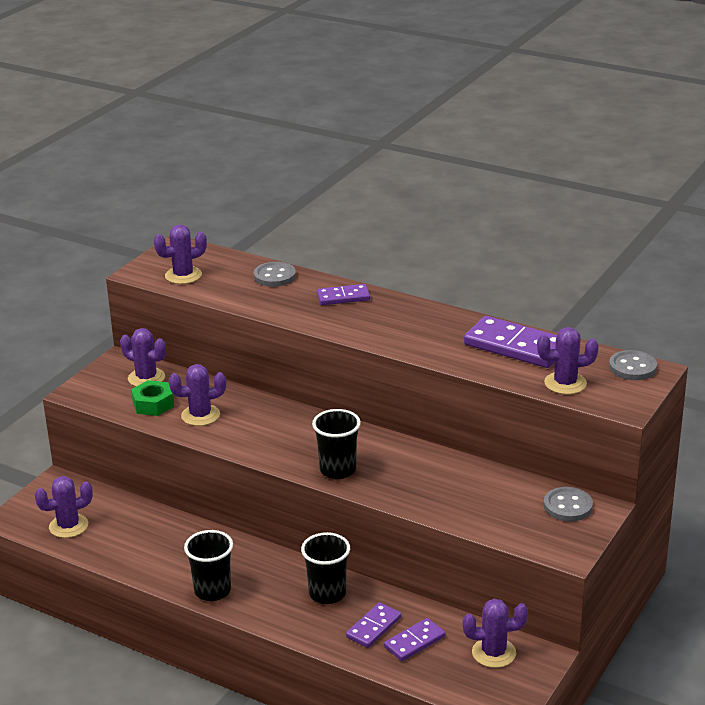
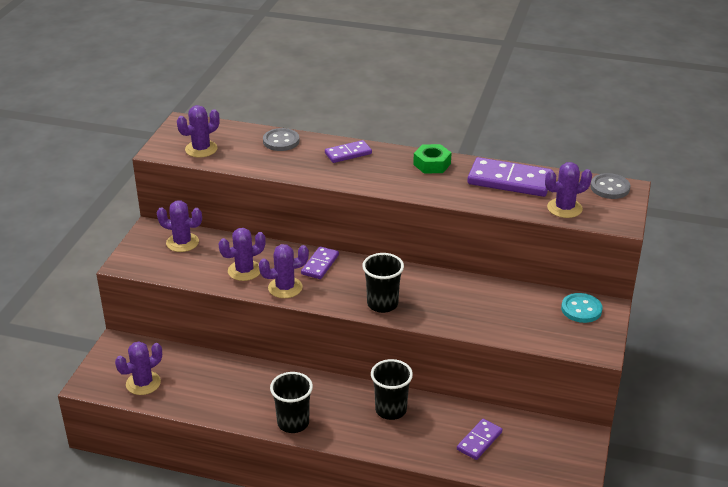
camera: 15 degrees left, 5 degrees up
(153, 404) = (198, 266): green nut -> green nut (432, 164)
(373, 627) = (441, 434): purple domino -> purple domino (320, 264)
(493, 653) = (546, 440): purple cactus -> purple cactus (285, 288)
(568, 506) = (581, 309): grey button -> turquoise button

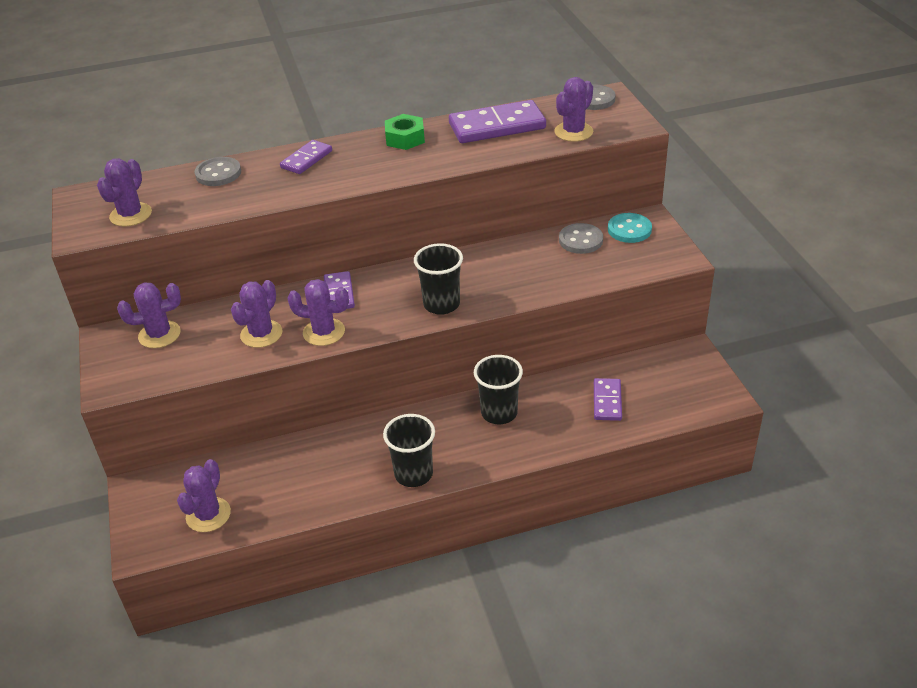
camera: 30 degrees left, 5 degrees up
(285, 288) = (324, 332): purple cactus -> purple cactus turned 60 degrees clockwise
(533, 301) = (580, 240): none -> grey button

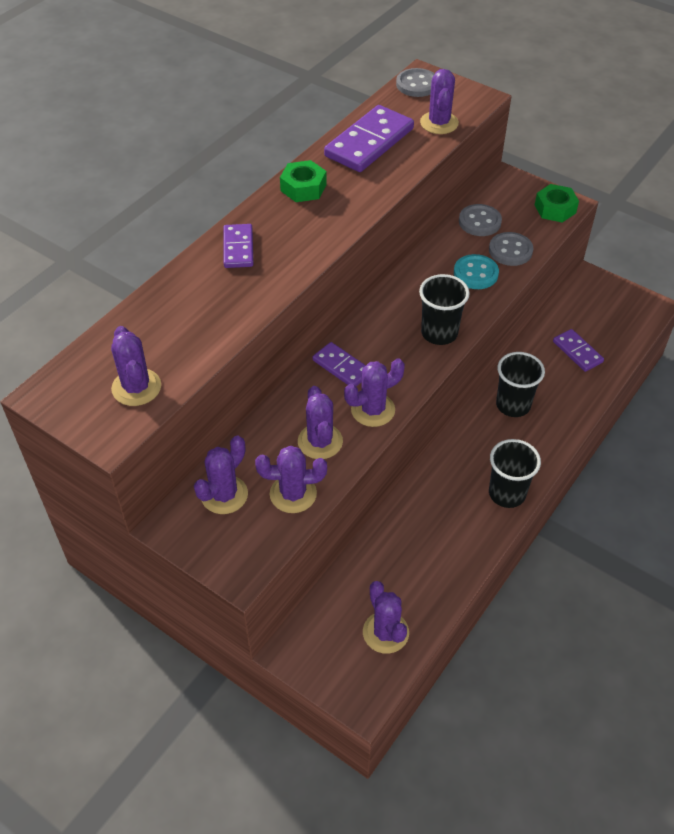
camera: 40 degrees left, 10 degrees up
(201, 357) = (293, 494): none -> purple cactus
(218, 173) = (168, 301): grey button -> grey button (510, 250)
(629, 230) = (505, 195): turquoise button -> turquoise button (475, 273)
(663, 257) = (555, 209): none -> green nut

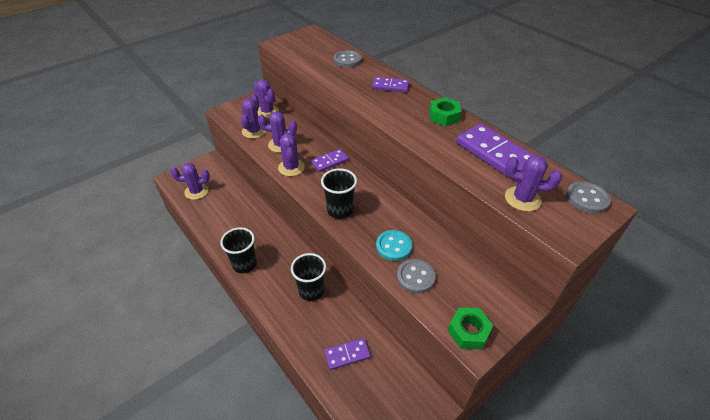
camera: 105 degrees right, 5 degrees down
(136, 387) = (301, 50): purple cactus -> none
(479, 222) = (456, 266): grey button -> grey button (347, 60)

